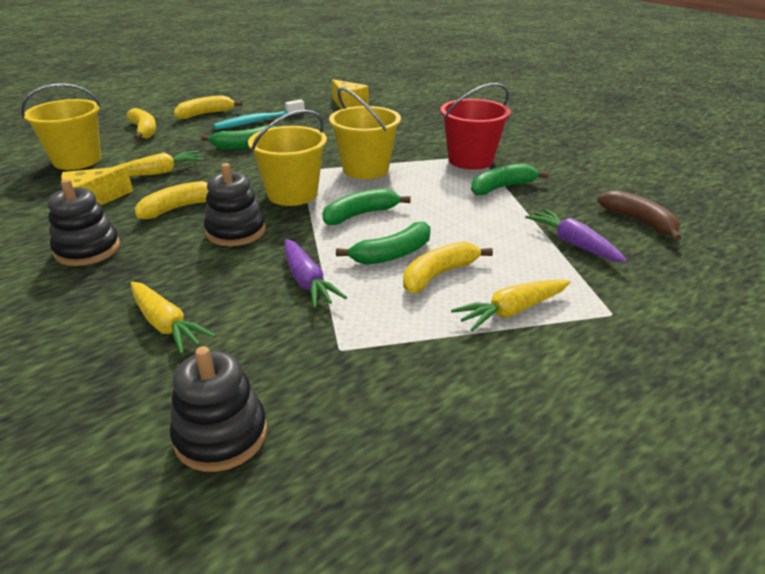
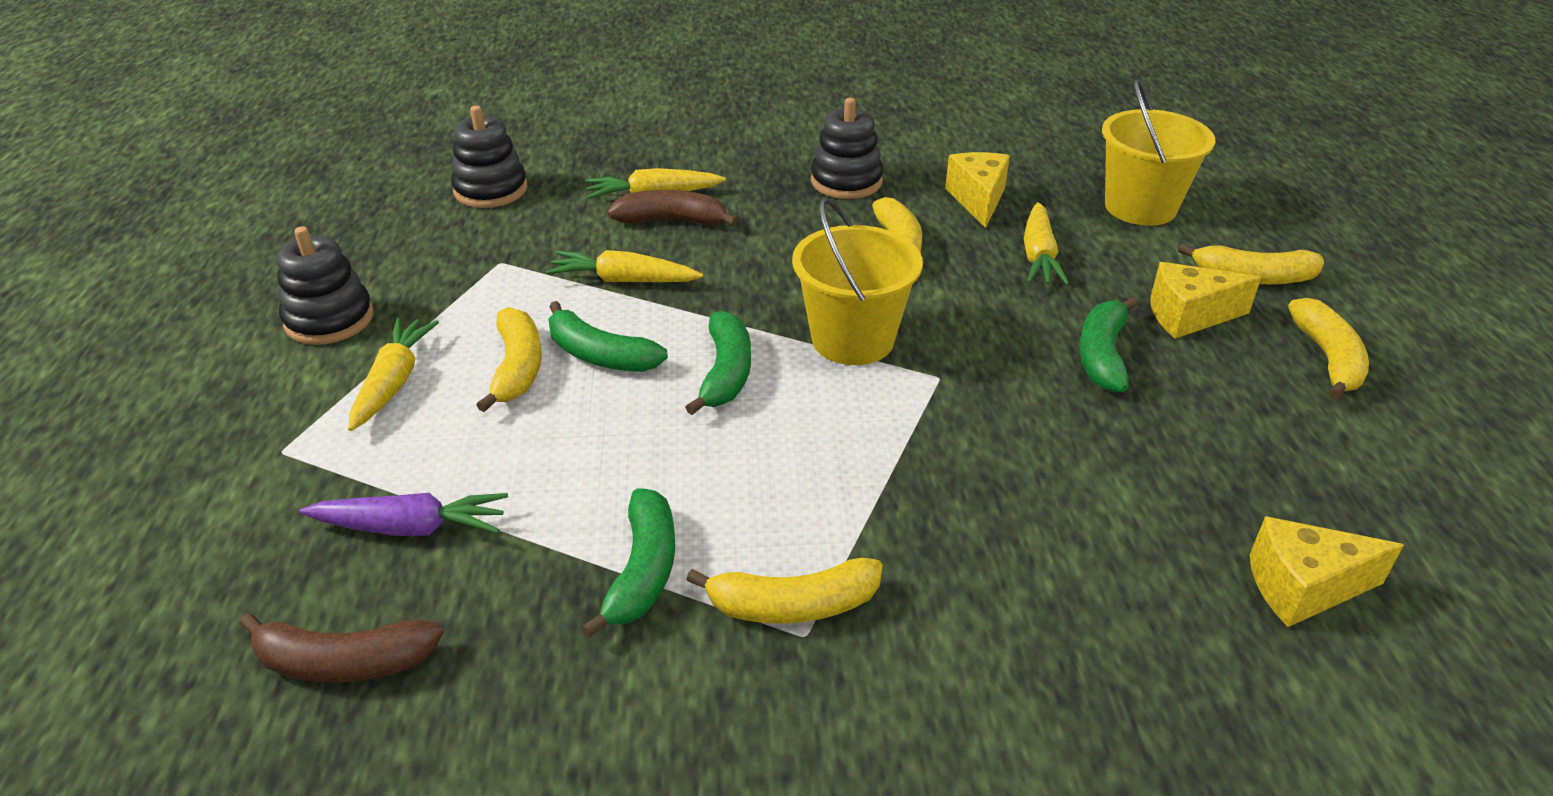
camera: 125 degrees right, 5 degrees up
(193, 136) = (1188, 316): none -> yellow cheese
(205, 297) = (671, 221): none -> brown banana
(236, 231) = (788, 269): black stacking toy -> black stacking toy (329, 320)
(258, 121) = (1240, 407): turquoise toothbrush -> none
(307, 281) = (623, 280): purple carrot -> yellow carrot
(365, 169) = (877, 444): yellow bucket -> none
(392, 254) = (600, 355): green banana -> green banana turned 60 degrees counterclockwise
(470, 160) = (793, 605): red bucket -> yellow banana

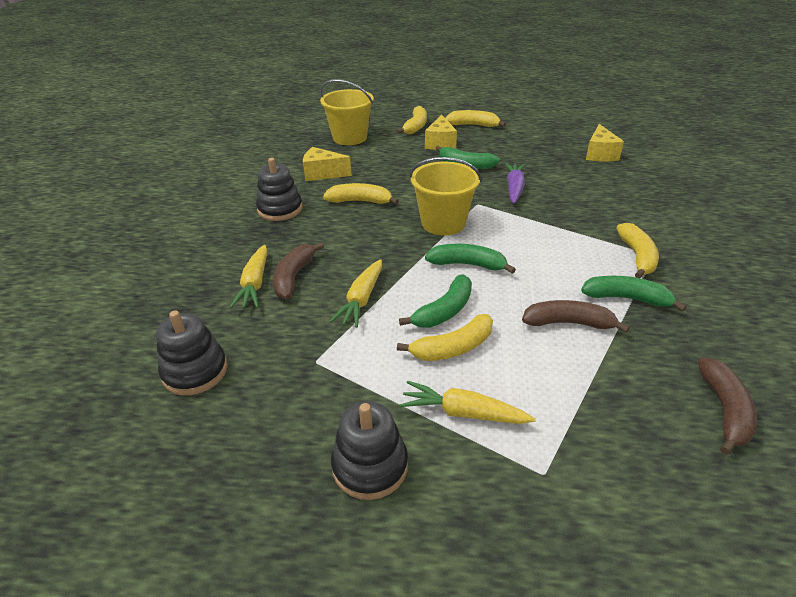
camera: 80 degrees left, 0 degrees up
(411, 527) = (612, 390): purple carrot -> purple carrot (514, 188)
(517, 368) = (453, 348): yellow banana -> yellow banana turned 150 degrees clockwise
(571, 487) = (568, 323): none -> brown banana
(1038, 256) = (383, 166): yellow carrot -> none

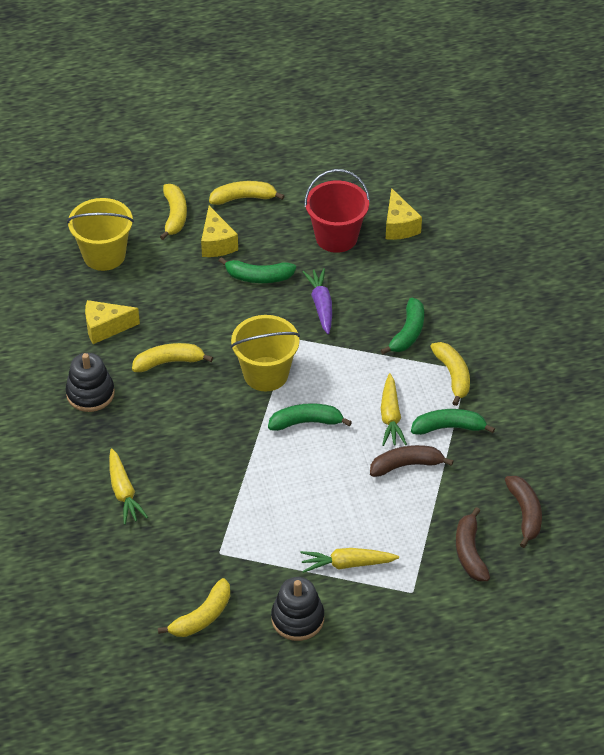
camera: 20 degrees left, 10 degrees up
(195, 371) = (129, 586): black stacking toy -> none
(294, 277) = (155, 476): brown banana -> brown banana (469, 552)
(361, 299) = (228, 485): yellow carrot -> yellow carrot (390, 416)
(444, 311) = (303, 479): green banana -> green banana (408, 333)
(453, 348) = (322, 512): yellow banana -> yellow banana (202, 616)
(542, 153) = (336, 237): none -> red bucket

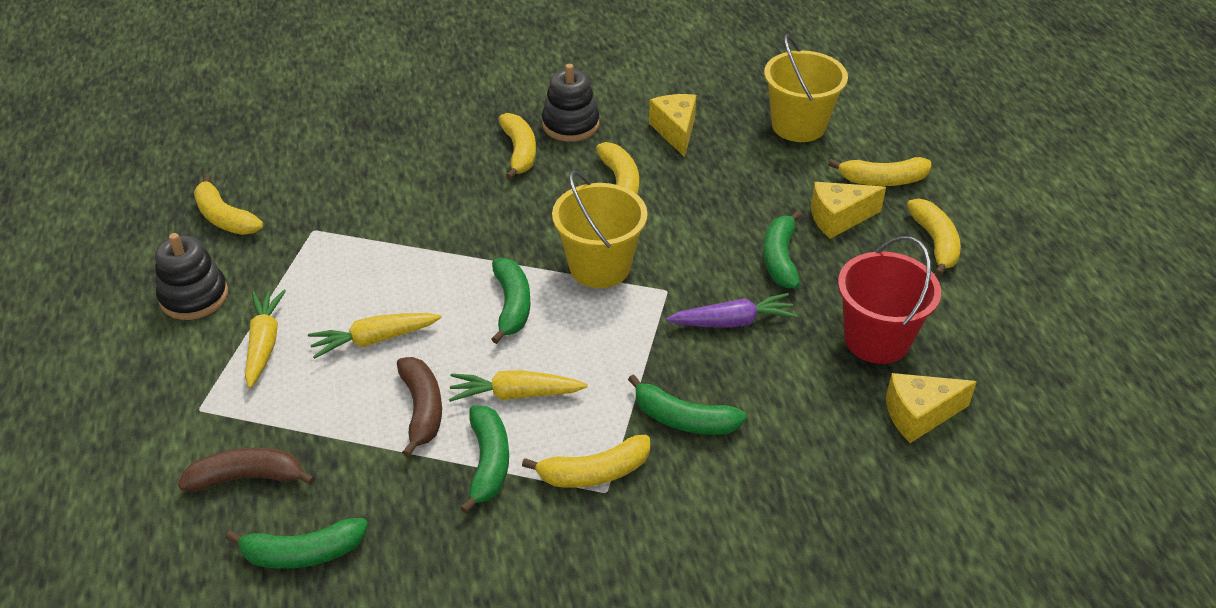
camera: 90 degrees right, 5 degrees down
(123, 492) = (419, 154): yellow carrot -> yellow carrot (374, 340)
(125, 426) = (519, 152): none -> yellow banana
(525, 513) = (303, 553): brown banana -> green banana

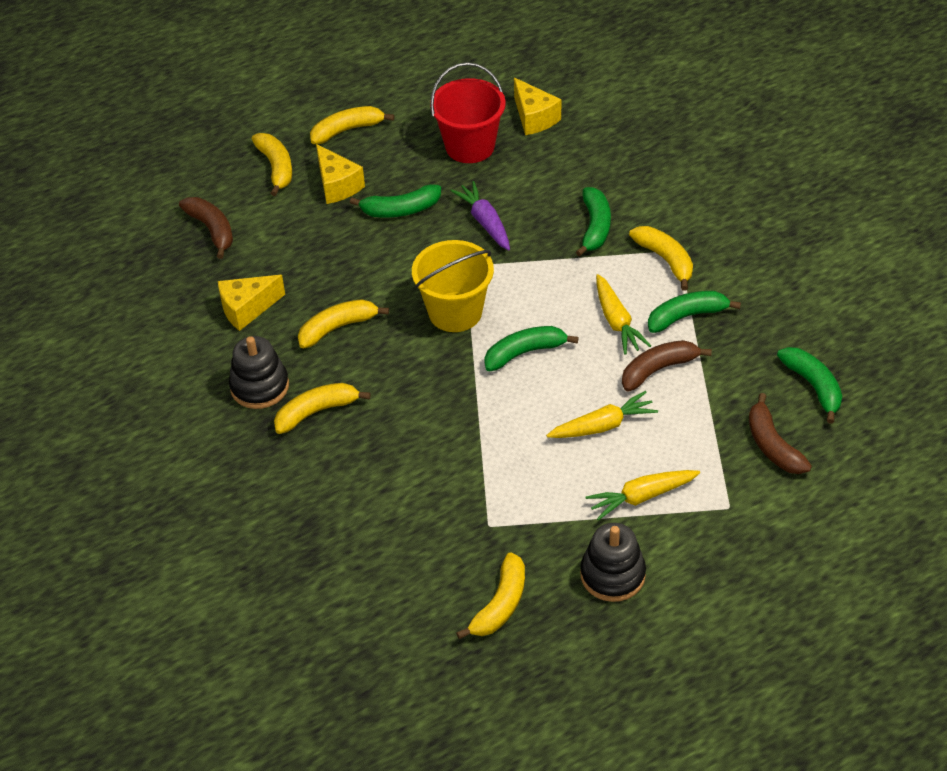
camera: 105 degrees left, 5 degrees up
(374, 340) = (603, 425): yellow carrot -> yellow carrot turned 75 degrees counterclockwise
(798, 126) = (212, 230): yellow bucket -> brown banana

